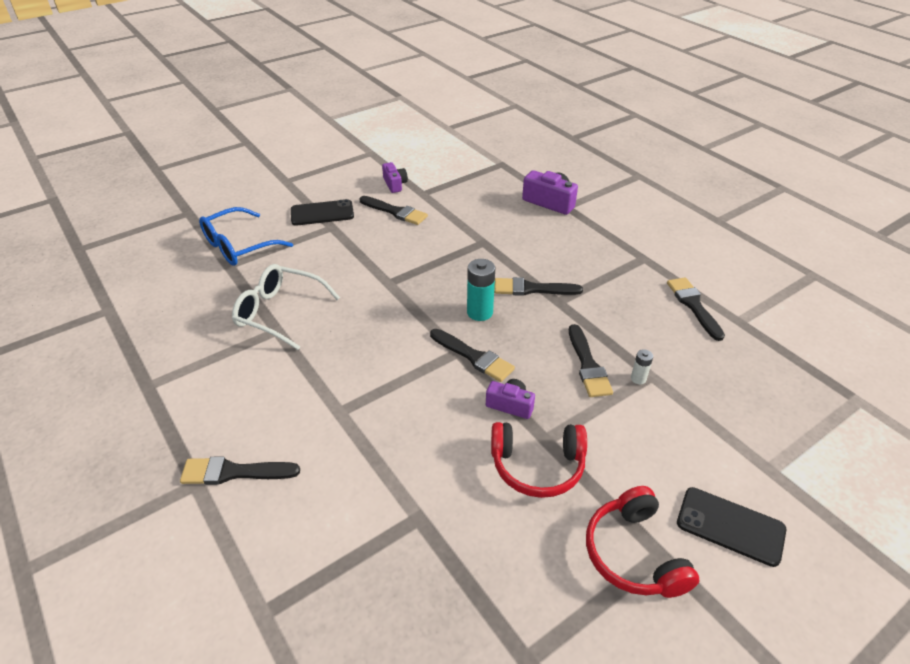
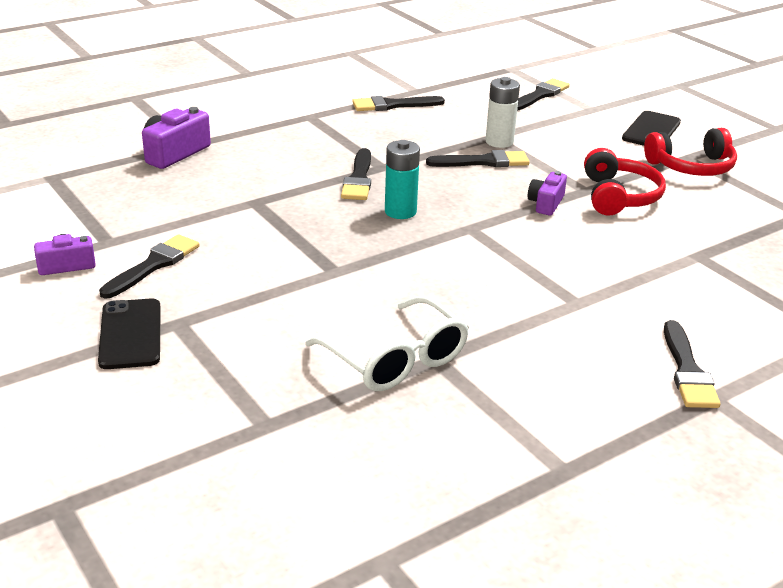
camera: 90 degrees left, 10 degrees down
(238, 246) = (209, 420): blue glasses -> none
(279, 312) = (396, 360): white glasses -> white glasses turned 60 degrees counterclockwise
(474, 357) = (477, 219): black brush -> black brush (540, 95)
(638, 378) = (499, 142): white battery -> white battery, size x1.87

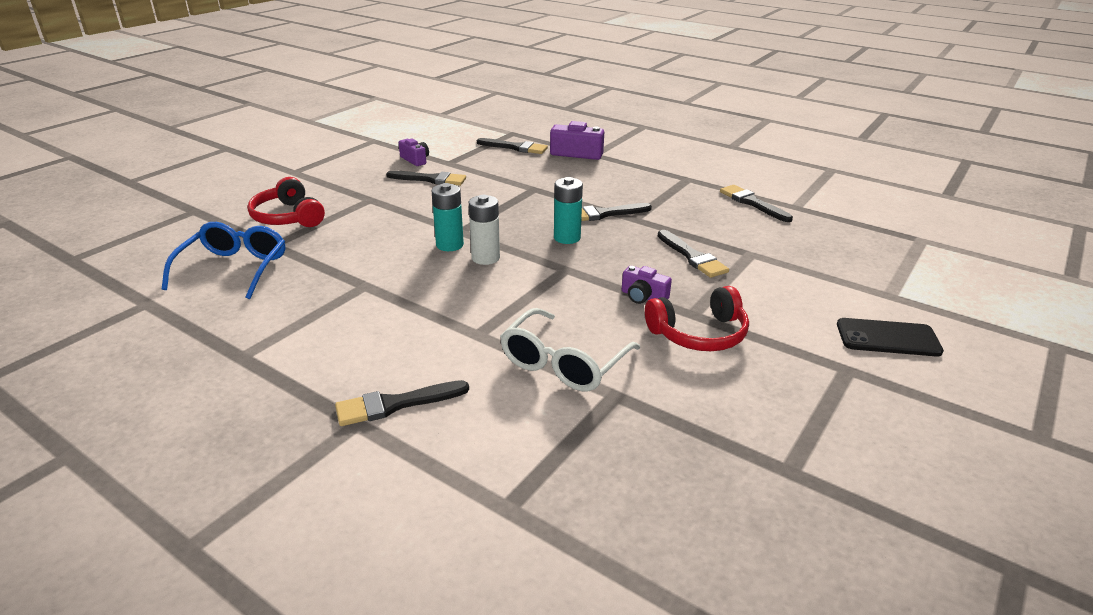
camera: 70 degrees right, 0 degrees up
(130, 334) = (352, 190): black phone -> none
(321, 467) = (234, 268): none -> blue glasses
(367, 285) = (449, 245): none -> turquoise battery
(396, 360) = (358, 271): white glasses -> white glasses (563, 363)
(499, 142) = (742, 258): white battery -> white battery (485, 258)
(540, 95) = (879, 263): black brush -> black brush (515, 147)
(546, 203) = (643, 297): purple camera -> purple camera turned 150 degrees counterclockwise
(692, 167) = (826, 374): red headphones -> red headphones (288, 217)

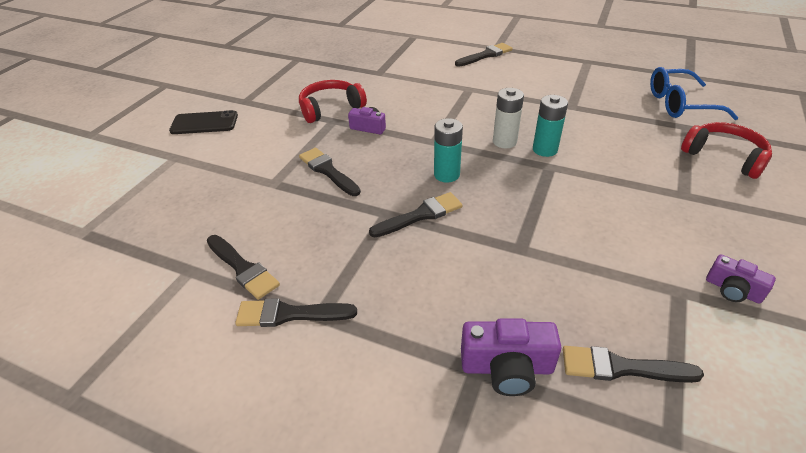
camera: 170 degrees right, 10 degrees up
(234, 268) = (679, 104): blue glasses -> blue glasses turned 90 degrees clockwise
(430, 179) = (661, 244): black brush -> black brush (289, 314)
(563, 363) = (411, 82): white glasses -> none

